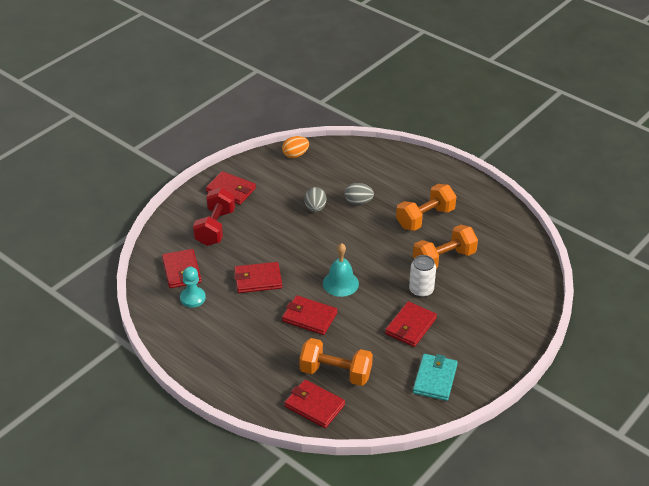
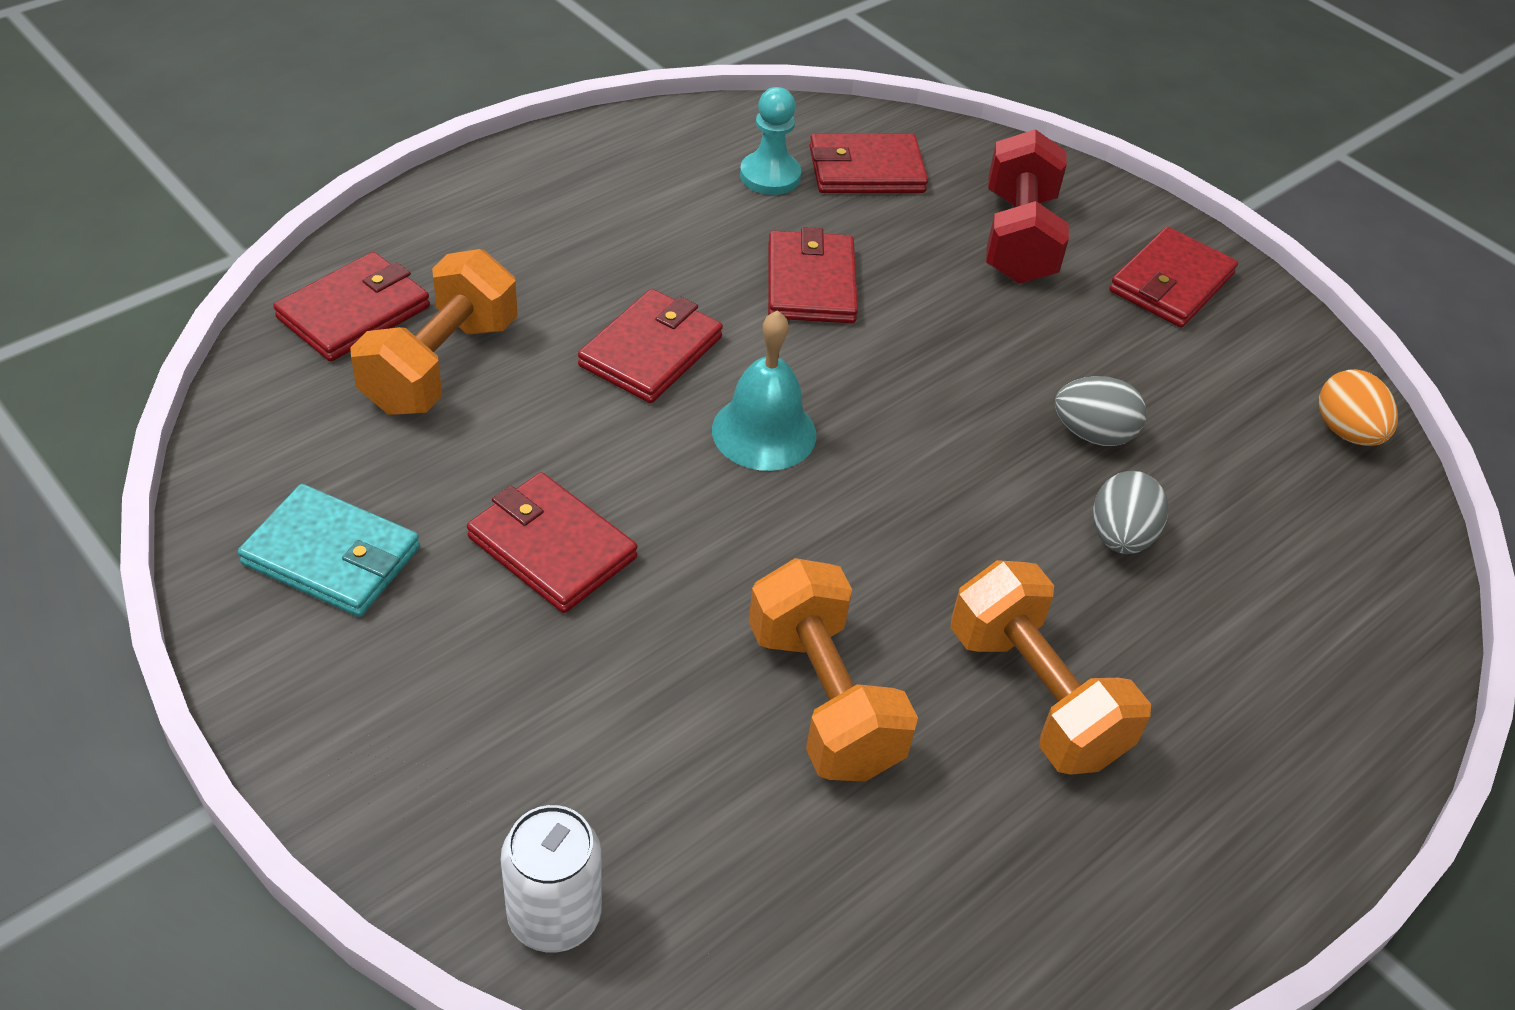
camera: 95 degrees right, 5 degrees up
(215, 227) = (1018, 238): red dumbbell -> red dumbbell turned 75 degrees clockwise
(421, 290) = (694, 606): white can -> white can (554, 915)

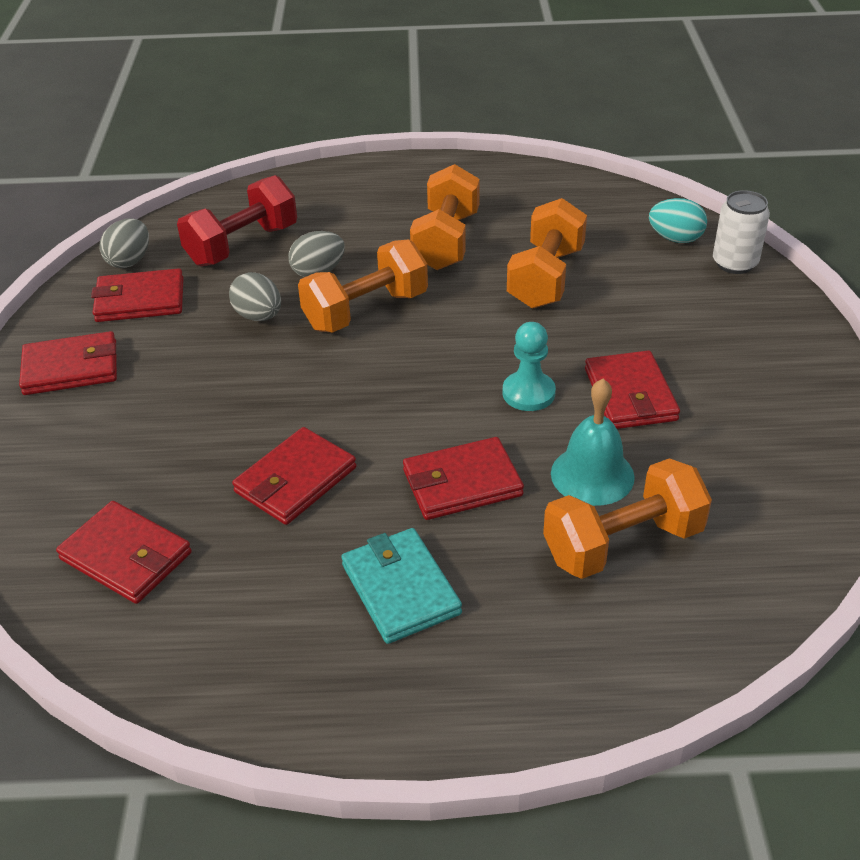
camera: 135 degrees left, 5 degrees down
(332, 556) = (770, 447): turquoise wallet -> turquoise wallet (400, 589)
(354, 312) = (665, 625): red wallet -> red wallet (140, 300)
(696, 927) = (675, 238): none -> turquoise egg
(764, 432) = (443, 399): turquoise bell -> turquoise bell (592, 475)
(770, 176) = (207, 591): turquoise pawn -> turquoise pawn (528, 393)
(987, 507) = (366, 311): none -> orange dumbbell
(1018, 238) = (110, 442): red dumbbell -> red dumbbell (242, 245)
(1346, 432) = (129, 261): orange egg -> grey egg

